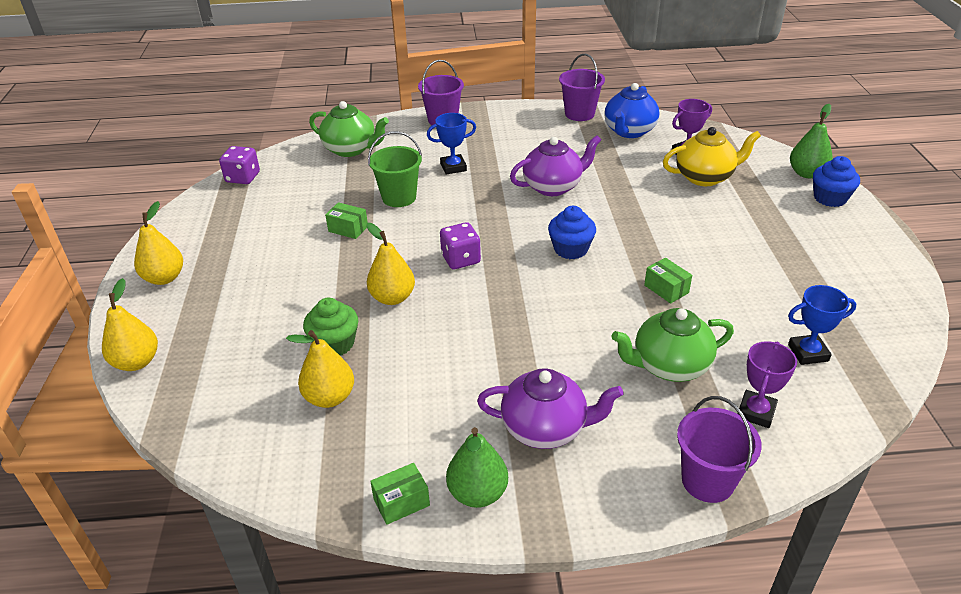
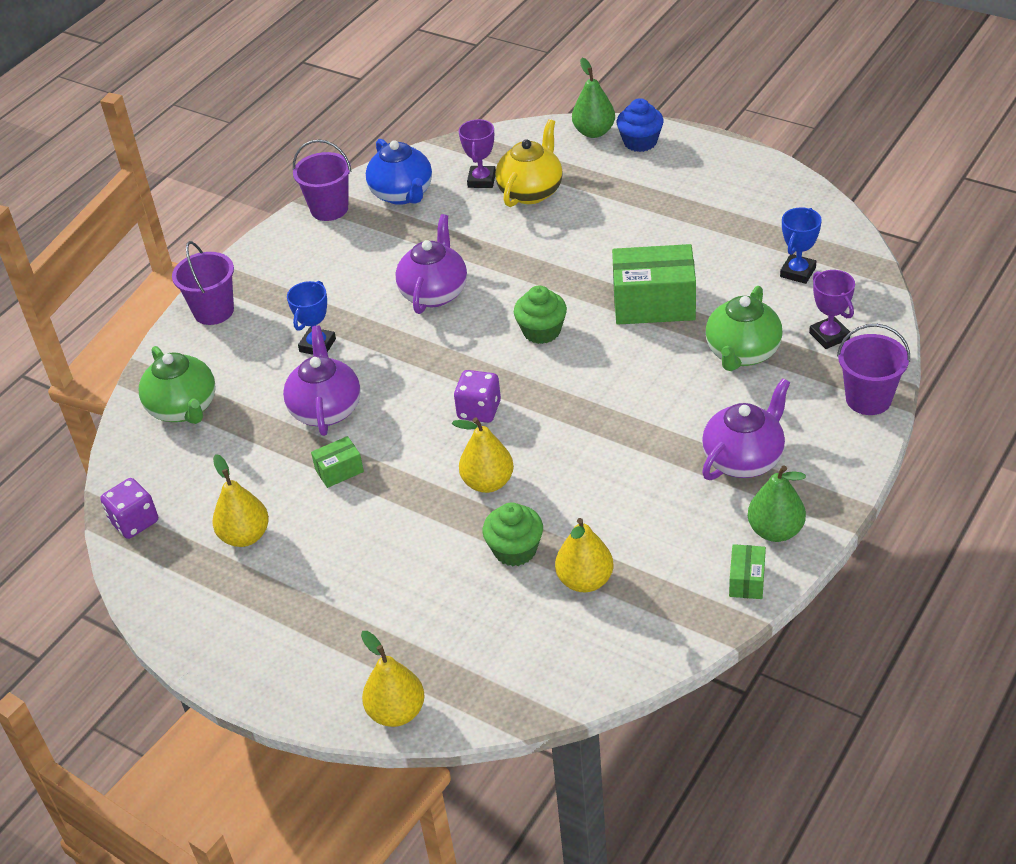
camera: 50 degrees left, 5 degrees up
(164, 278) = (268, 651): yellow pear -> yellow pear (245, 536)
(351, 149) = (184, 408): green teapot -> green teapot turned 90 degrees clockwise
(399, 197) = (326, 409): green bucket -> purple teapot
(570, 249) = (541, 331): blue cupcake -> green cupcake
(666, 289) = (654, 303): green box -> green box, size x2.10

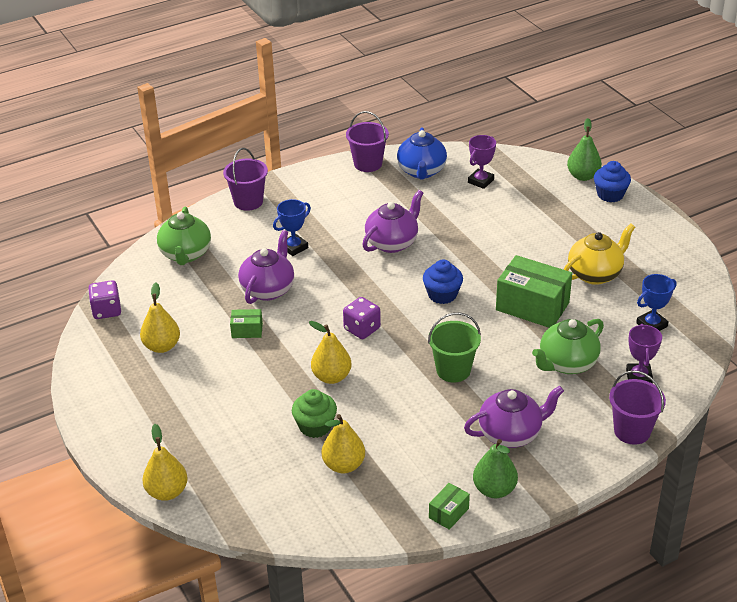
camera: 25 degrees right, 5 degrees down
(531, 191) = (508, 200): yellow teapot -> yellow teapot (595, 274)
(541, 331) = (442, 295): green cupcake -> blue cupcake
(623, 414) = (453, 370): none -> green bucket

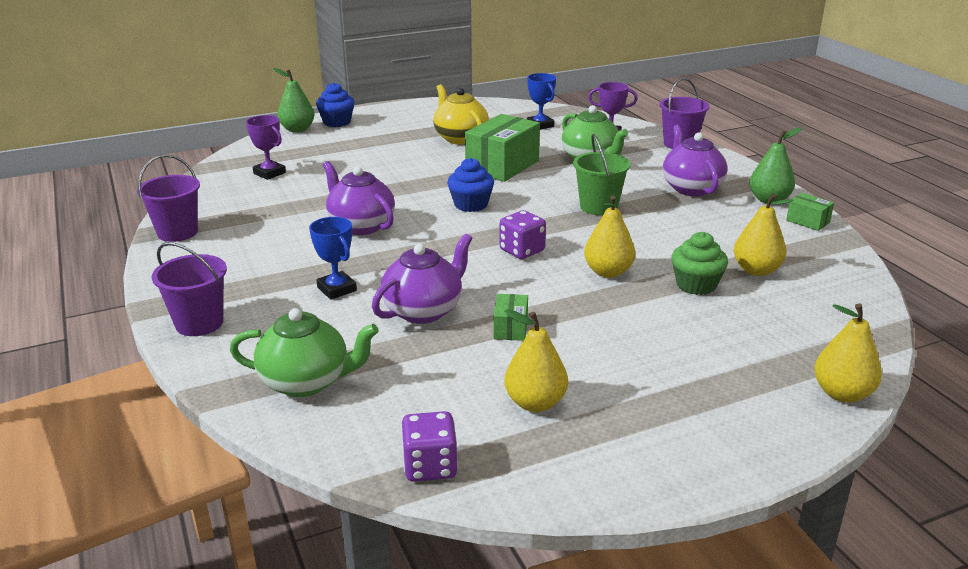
camera: 85 degrees left, 10 degrees down
(268, 289) = (424, 310): purple teapot -> purple teapot turned 105 degrees clockwise
(421, 171) = (223, 202): blue teapot -> none

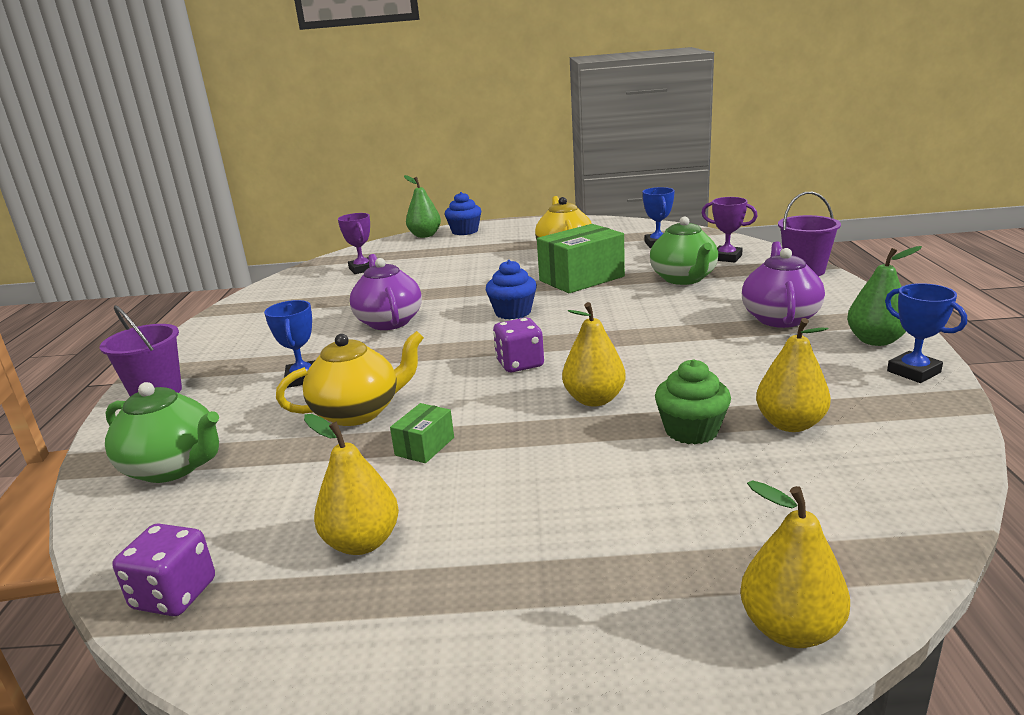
camera: 25 degrees right, 5 degrees down
(177, 232) = (235, 311): purple bucket -> none
(424, 310) = (358, 412): purple teapot -> yellow teapot
(598, 207) = (648, 327): green bucket -> none
(808, 221) = (913, 372): green box -> blue trophy

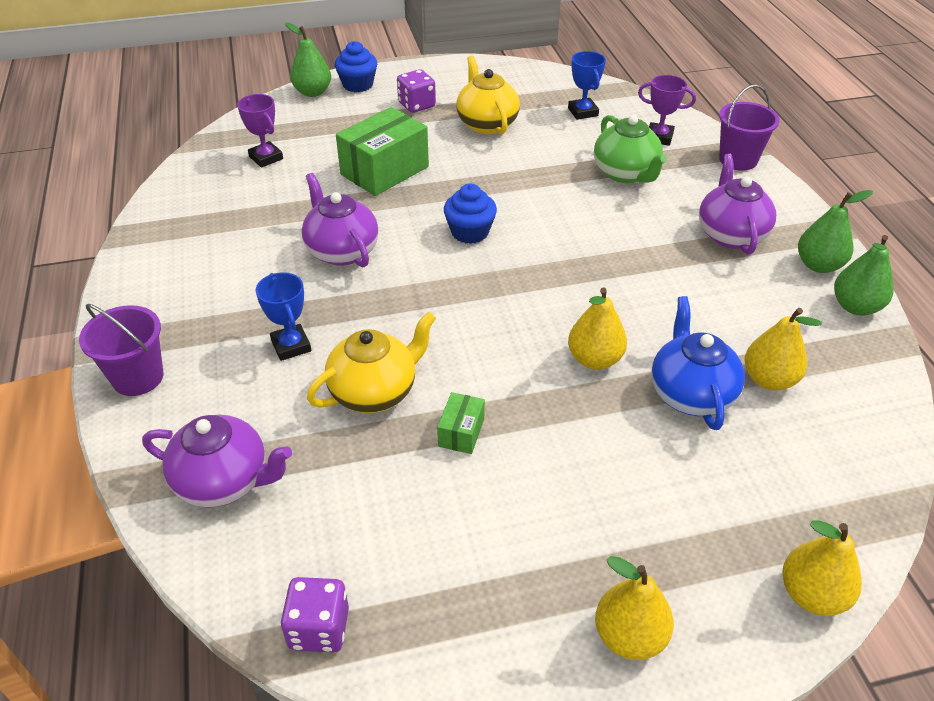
camera: 15 degrees left, 20 degrees up
(174, 467) = (224, 481): green teapot -> purple teapot
(362, 542) = (457, 552): yellow pear -> yellow pear (629, 636)
(520, 364) = (507, 312): purple dice -> purple dice (416, 105)
(581, 278) = (522, 174): green box -> green box (384, 170)
(691, 430) = (690, 394): green cupcake -> blue teapot
(913, 372) = (855, 306): blue trophy -> green pear

